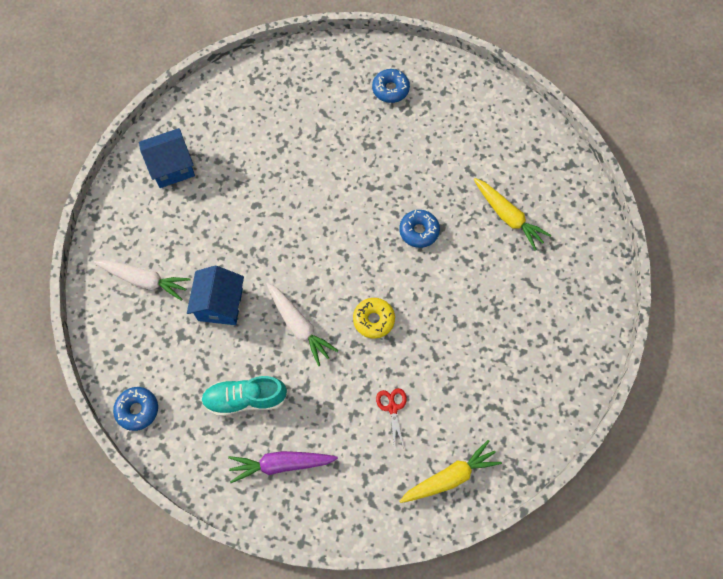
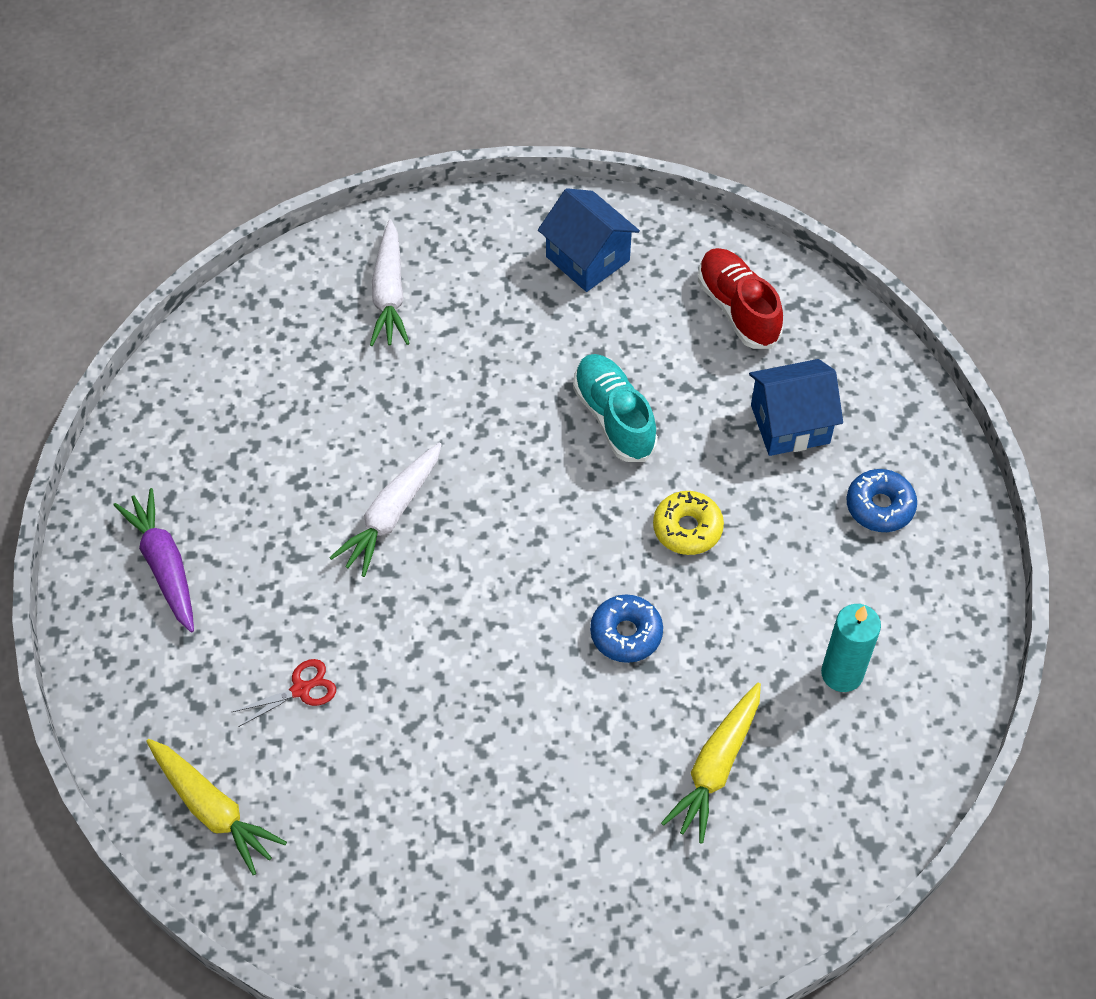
camera: 70 degrees right, 10 degrees down
(137, 410) = (191, 359): blue donut -> none
(220, 304) = (387, 400): blue house -> blue house (790, 424)
(242, 106) = (738, 309): none -> red shoe
(245, 399) = (250, 485): turquoise shoe -> turquoise shoe (614, 417)
(373, 320) = (440, 616): yellow donut -> yellow donut (687, 528)
(477, 142) = (842, 673): none -> turquoise candle

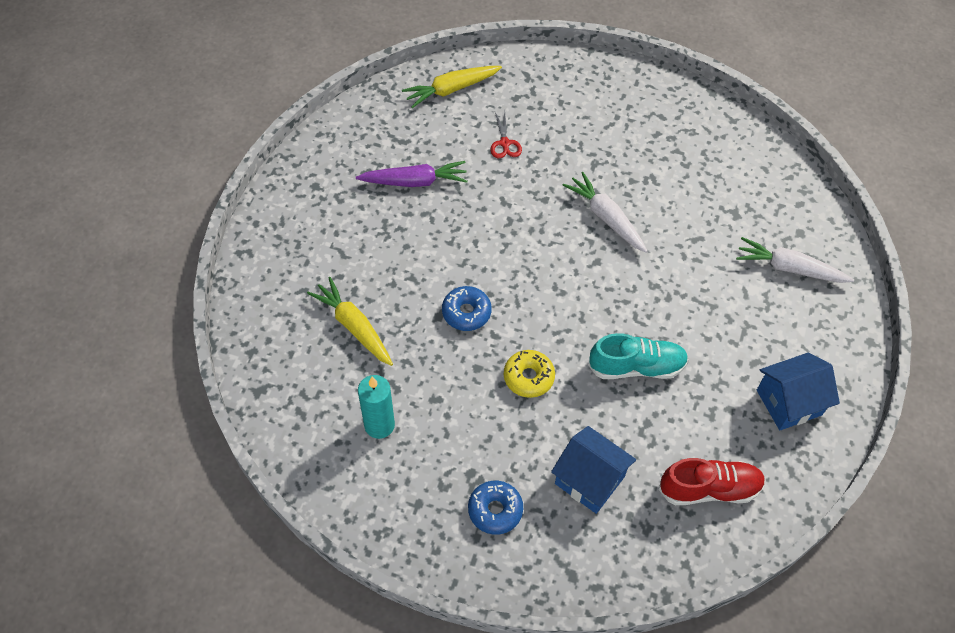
camera: 110 degrees right, 0 degrees up
(164, 565) = (614, 103): purple carrot -> purple carrot (414, 181)
(790, 424) = (589, 480): blue house -> blue house turned 60 degrees counterclockwise

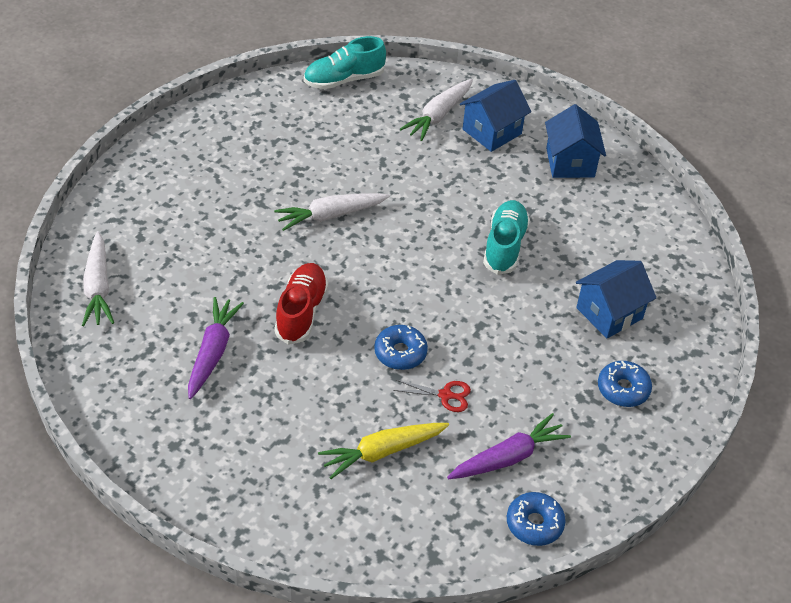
camera: 75 degrees left, 10 degrees down
(314, 461) = (534, 524): none -> blue donut
(379, 425) = (508, 457): turquoise candle -> purple carrot
(451, 89) = (98, 287): yellow carrot -> white carrot
(504, 143) = (199, 263): red scissors -> red scissors (445, 395)
(528, 377) = (491, 325): yellow donut -> none
(709, 489) = (637, 238): red shoe -> red shoe (301, 312)
(792, 179) = (344, 80): none -> turquoise shoe
(793, 320) = (492, 131): none -> blue house

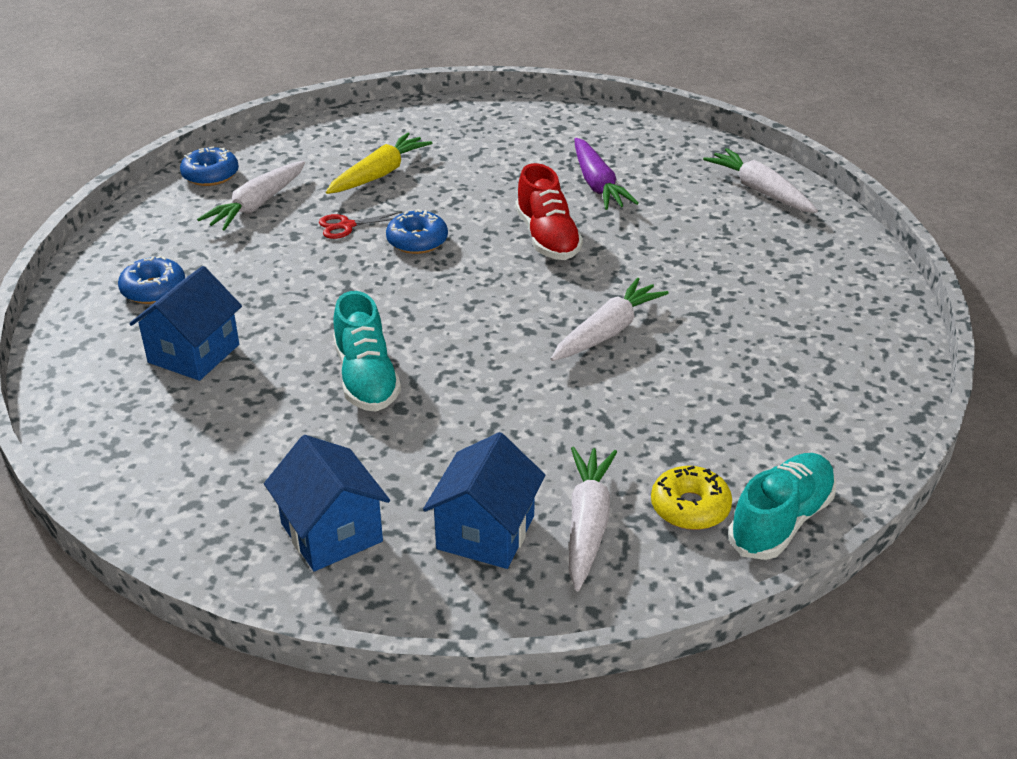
camera: 155 degrees right, 10 degrees down
(381, 102) = (690, 507): none -> yellow donut
(508, 457) = (257, 205): purple carrot -> white carrot

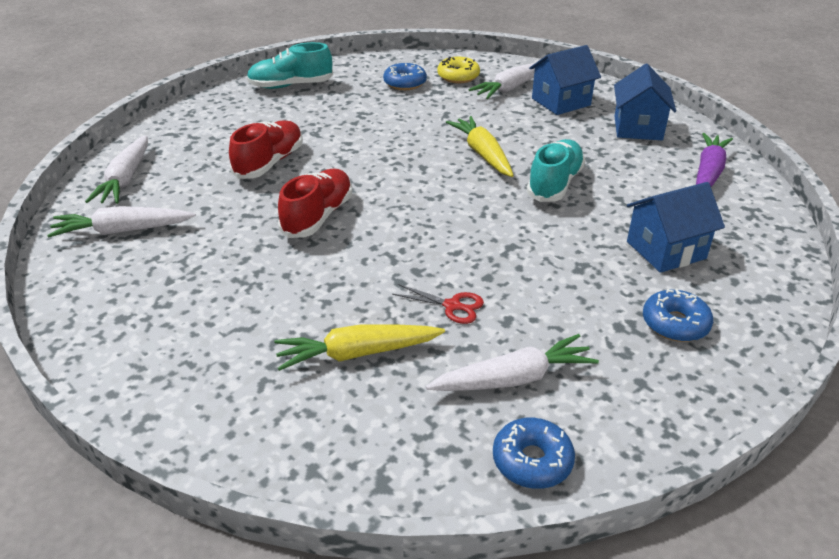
camera: 140 degrees left, 0 degrees up
(417, 241) = (412, 261): blue donut -> blue donut (405, 83)
(487, 379) = (482, 154): none -> yellow carrot
(597, 184) = (209, 240): purple carrot -> purple carrot (708, 173)
(607, 331) = (379, 147): white carrot -> white carrot (122, 231)
(678, 261) = (269, 163): none -> red shoe
(781, 521) = (428, 61): turquoise shoe -> turquoise shoe (291, 85)

